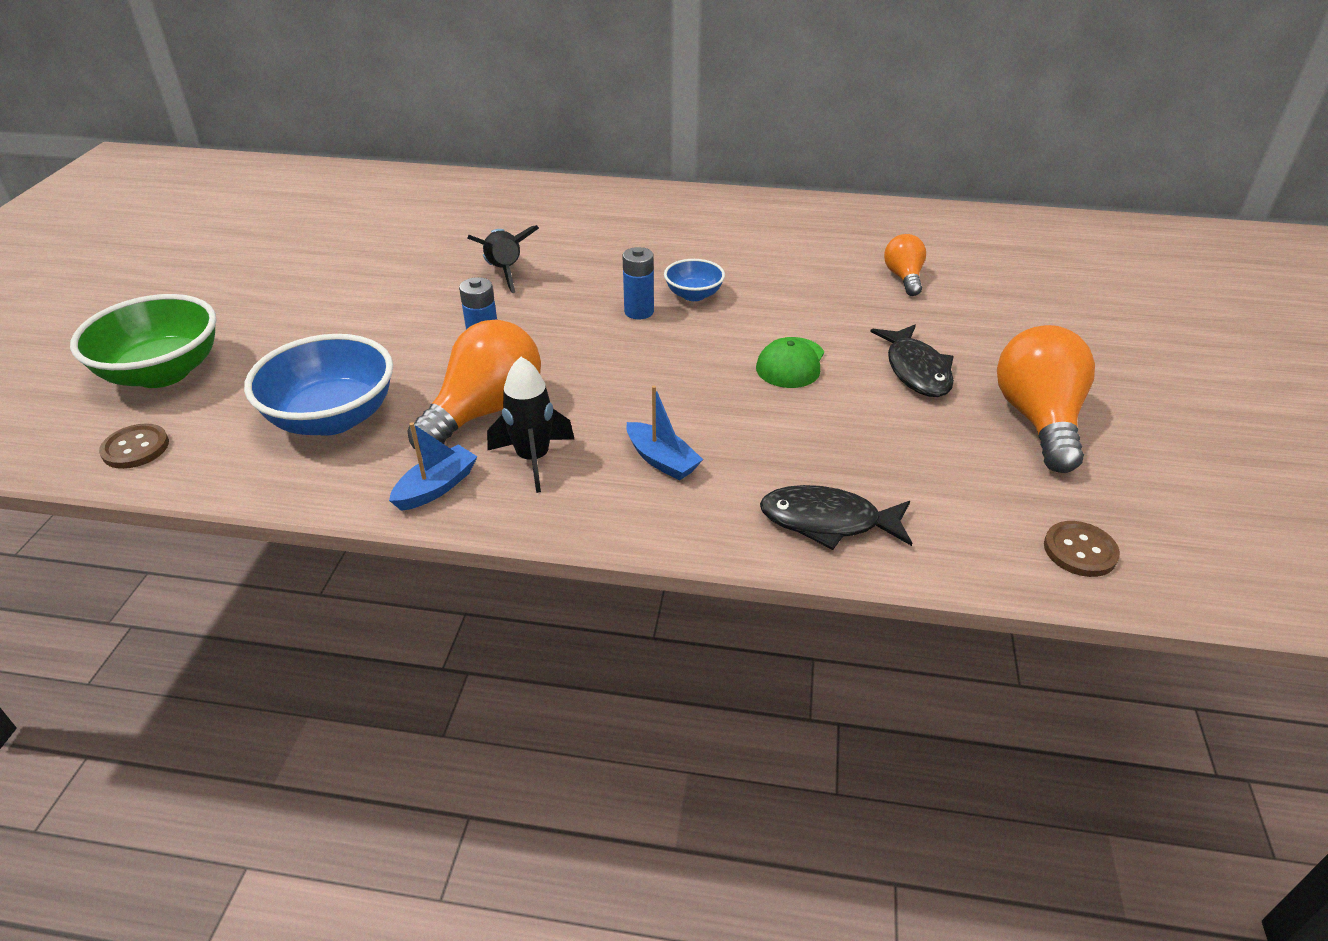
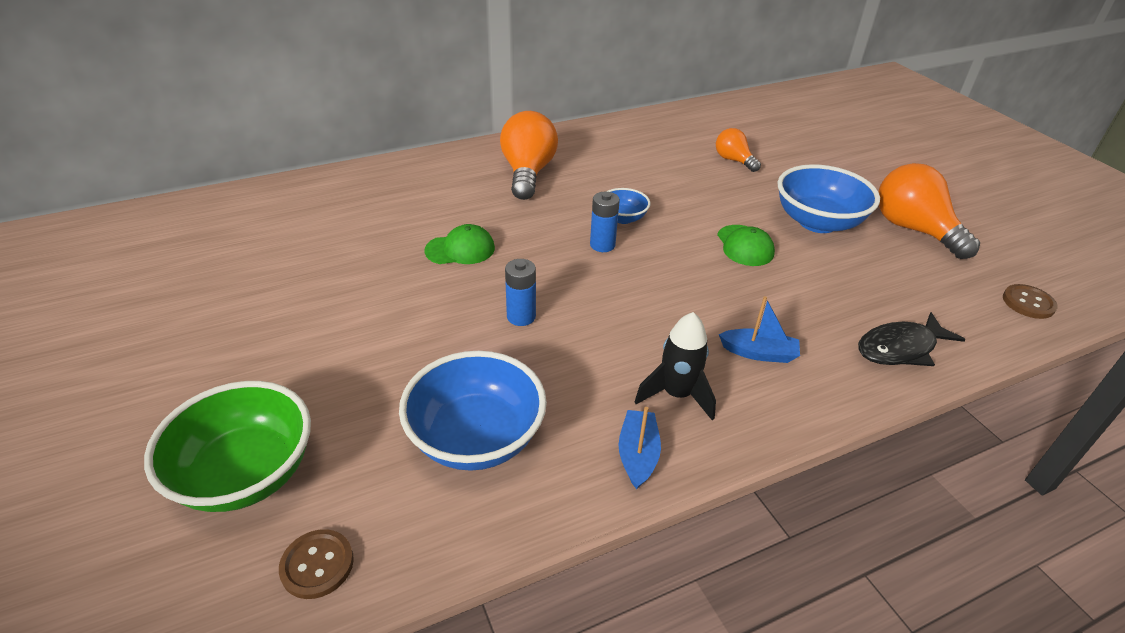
camera: 35 degrees left, 0 degrees up
(485, 411) = (593, 373): orange light bulb -> orange light bulb (528, 173)
(504, 272) = (460, 249): black rocket -> green cap
(916, 370) = (817, 222): black fish -> blue bowl

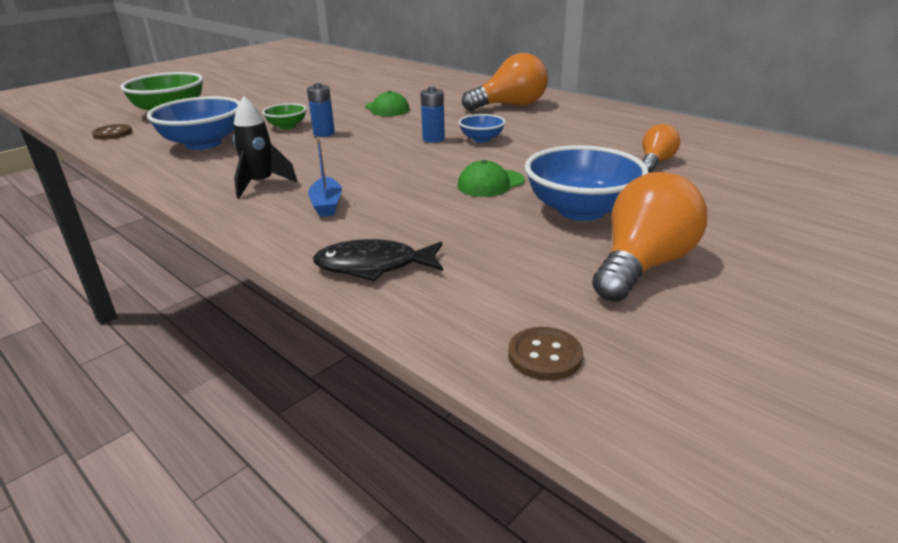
camera: 70 degrees right, 10 degrees down
(462, 344) = (287, 126): none -> green bowl
(638, 455) = (196, 181): blue boat -> none
(900, 348) = (374, 266): black fish -> black fish turned 45 degrees counterclockwise

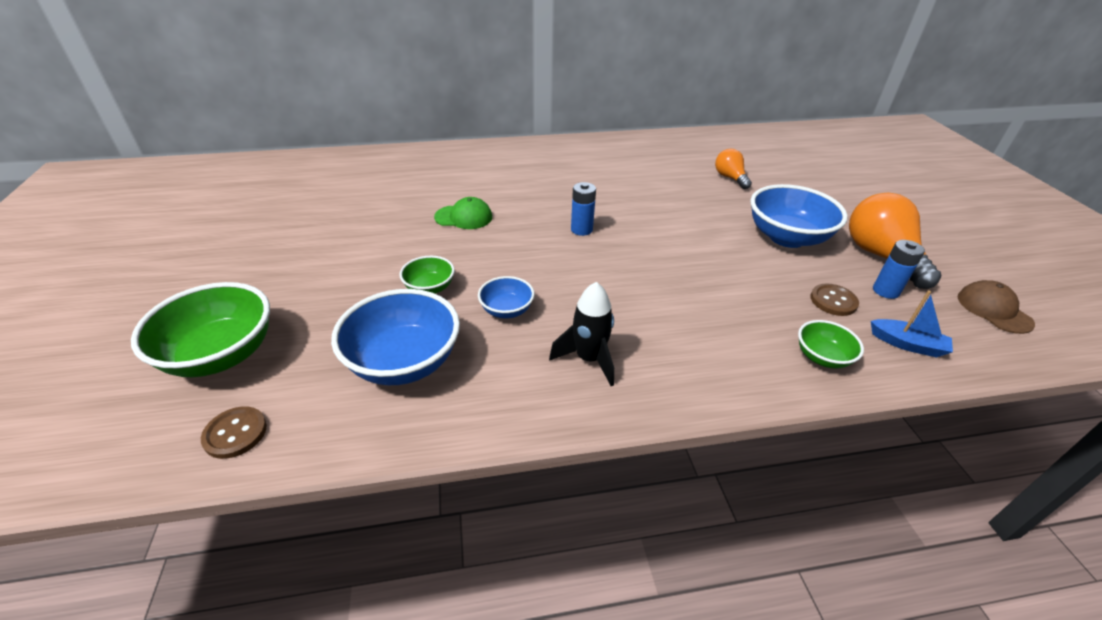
camera: 55 degrees left, 10 degrees up
(324, 133) = (487, 275): blue battery -> blue battery (885, 291)
(326, 205) = (680, 338): blue boat -> blue boat (907, 344)
(374, 266) = (822, 357): black fish -> green bowl
(481, 139) = (609, 211): blue bowl -> blue bowl (506, 310)
(490, 183) = (708, 247): green cap -> none
(510, 106) = (546, 167): orange light bulb -> none
(544, 355) = (977, 339): brown button -> brown button (833, 301)
(645, 362) = (993, 310): none -> brown cap

